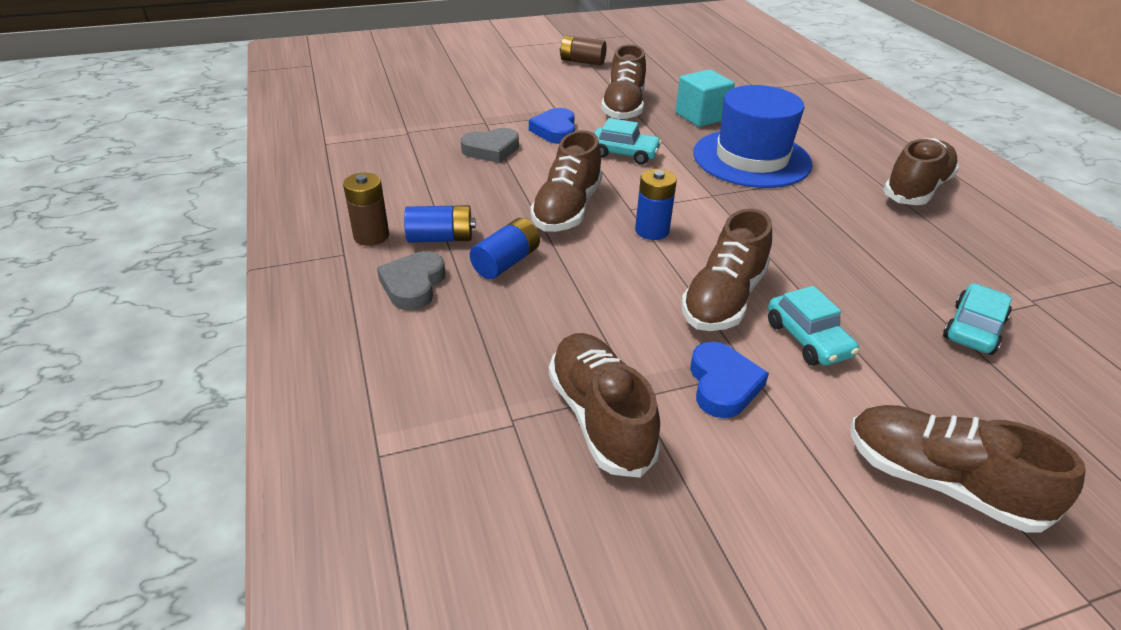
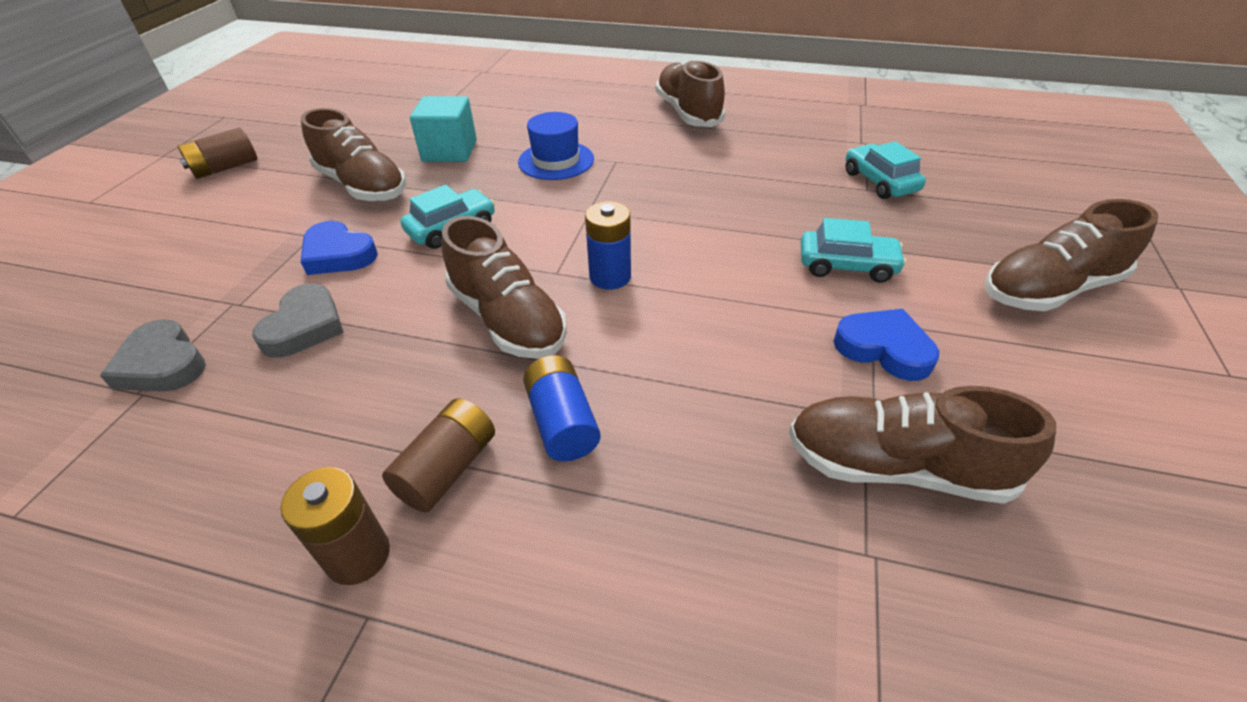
camera: 55 degrees left, 5 degrees up
(413, 285) = (527, 549): grey heart -> grey heart (162, 364)
(441, 238) = (448, 469): blue battery -> brown battery
(723, 299) = (758, 285): brown shoe -> none
(751, 158) = (556, 161): blue hat -> blue hat, size x0.58

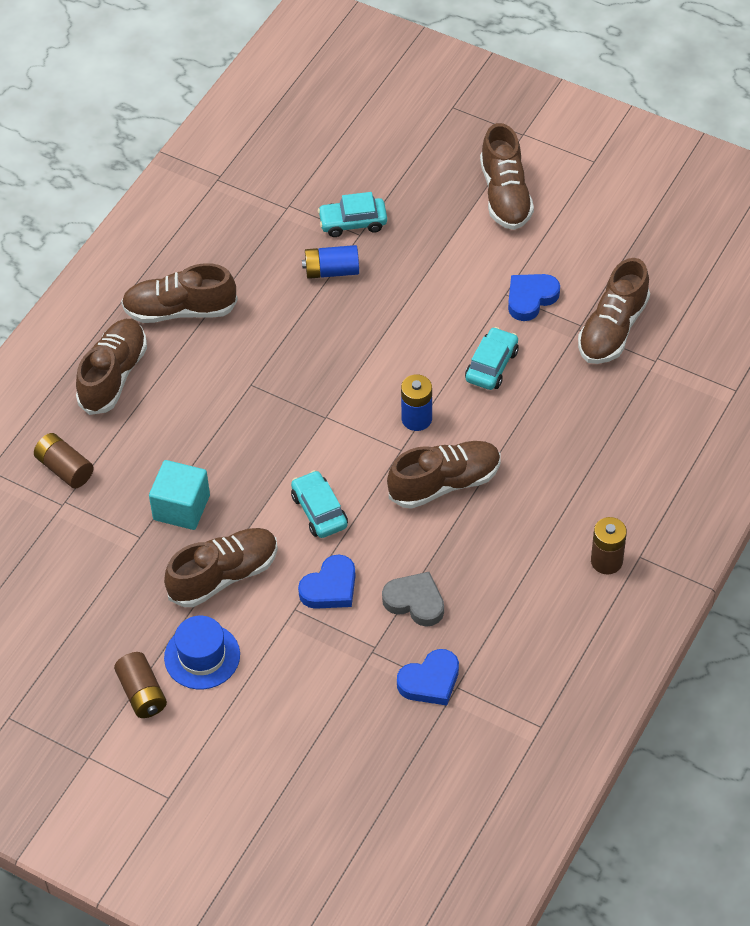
camera: 75 degrees left, 10 degrees up
(162, 364) = (430, 681): grey heart -> blue heart
(448, 469) = (562, 521): brown battery -> brown battery (65, 468)
(556, 161) = (234, 427): blue hat -> blue hat (202, 656)
(562, 422) = (544, 465): blue battery -> blue battery (331, 271)
(596, 98) = (113, 376): none -> brown shoe
(847, 265) = (448, 284): turquoise car -> turquoise car (491, 365)

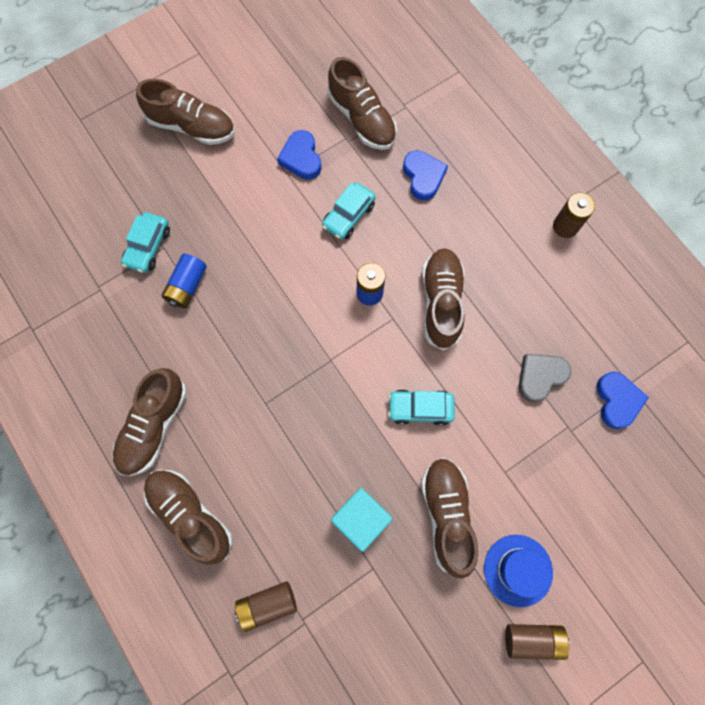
camera: 65 degrees left, 20 degrees up
(330, 587) = (497, 435): blue heart -> blue heart (423, 177)
(491, 365) = (348, 215): turquoise car -> turquoise car turned 105 degrees counterclockwise

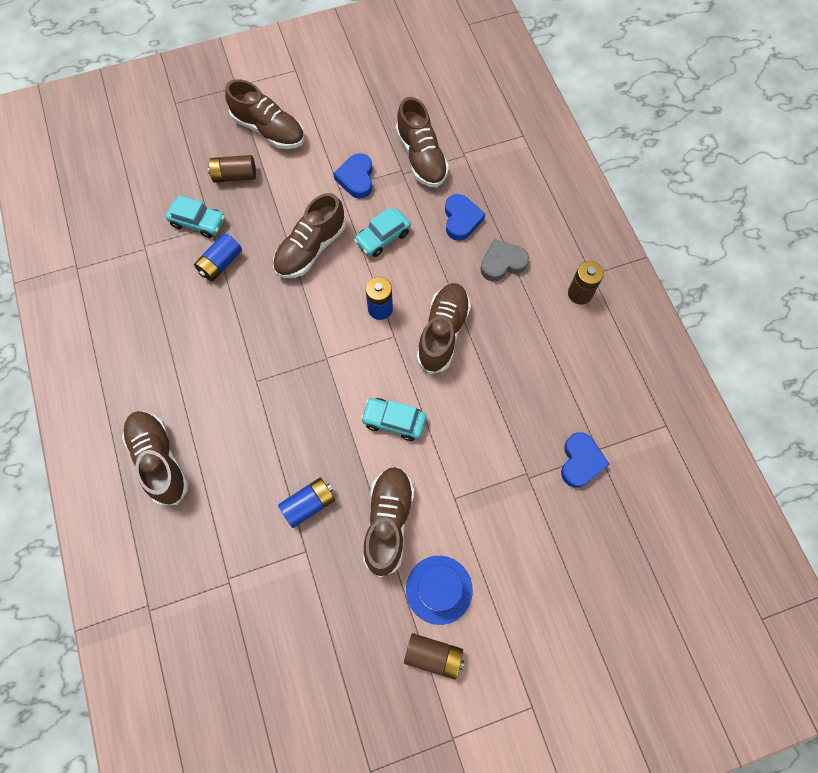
camera: 15 degrees right, 5 degrees down
(148, 247) = (198, 222): turquoise car -> turquoise car turned 105 degrees counterclockwise
(154, 426) = (153, 375): brown shoe -> brown shoe (311, 248)
(267, 604) = (201, 556): brown battery -> brown battery (235, 176)
(361, 519) = (309, 504): turquoise cube -> blue battery
(540, 377) = (514, 421): grey heart -> grey heart (502, 263)

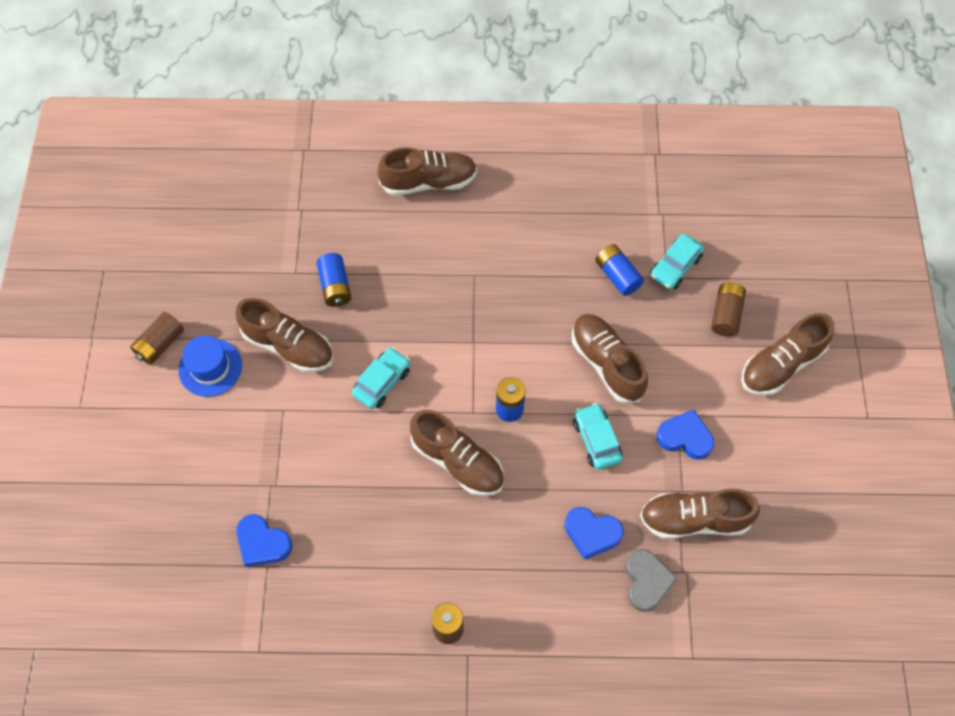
camera: 110 degrees right, 5 degrees down
(502, 263) = (519, 557): grey heart -> grey heart (646, 581)

